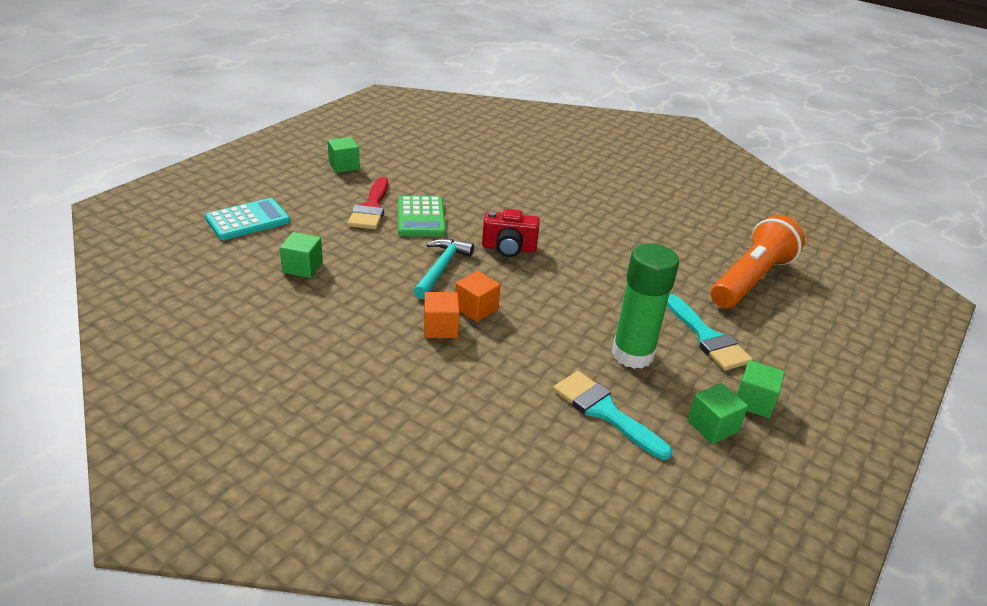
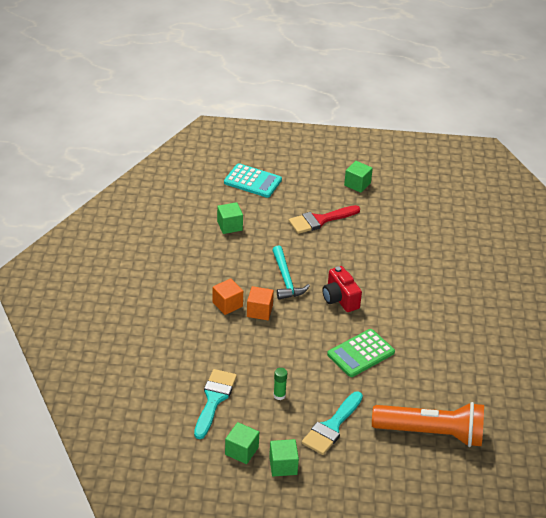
camera: 60 degrees right, 5 degrees up
(421, 217) = (333, 246): green calculator -> green calculator (361, 353)
(441, 268) = (286, 279): turquoise hammer -> turquoise hammer turned 90 degrees clockwise
(632, 354) = (279, 395): green glue stick -> green glue stick, size x0.41

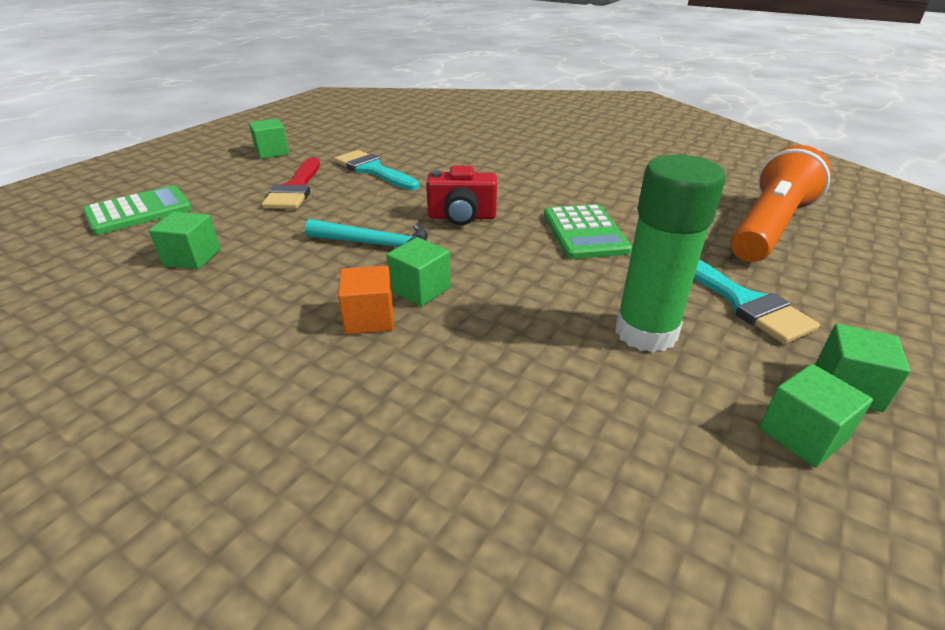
camera: 60 degrees left, 5 degrees down
(214, 399) = (625, 425): turquoise brush -> turquoise brush (373, 170)
(252, 181) = (139, 211): turquoise calculator -> green calculator
(259, 311) = (420, 289): orange cube -> green cube
(279, 395) = (646, 332): green glue stick -> green glue stick, size x2.46

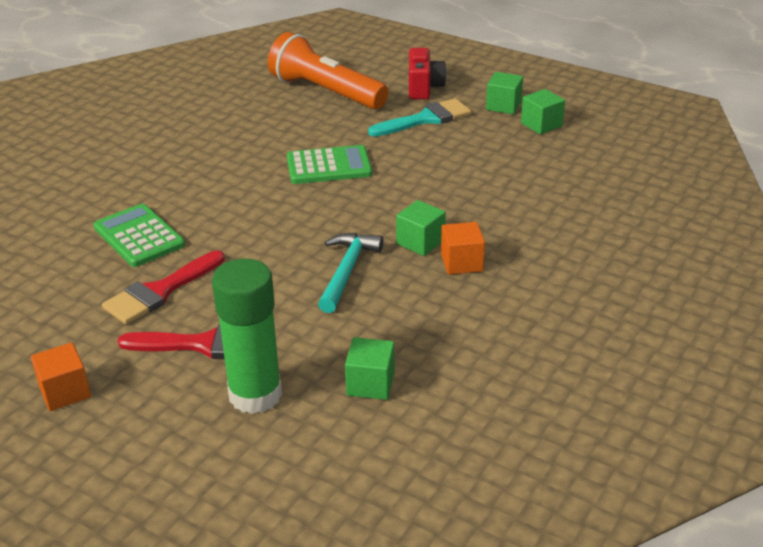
camera: 90 degrees left, 0 degrees up
(139, 211) = (252, 467): green calculator -> green calculator (139, 236)
(272, 152) = (65, 392): green cube -> orange cube
(373, 170) = (160, 291): turquoise brush -> red brush
(462, 217) = (294, 226): red camera -> red camera (424, 88)
(646, 332) = (464, 155): green glue stick -> green glue stick (255, 395)

